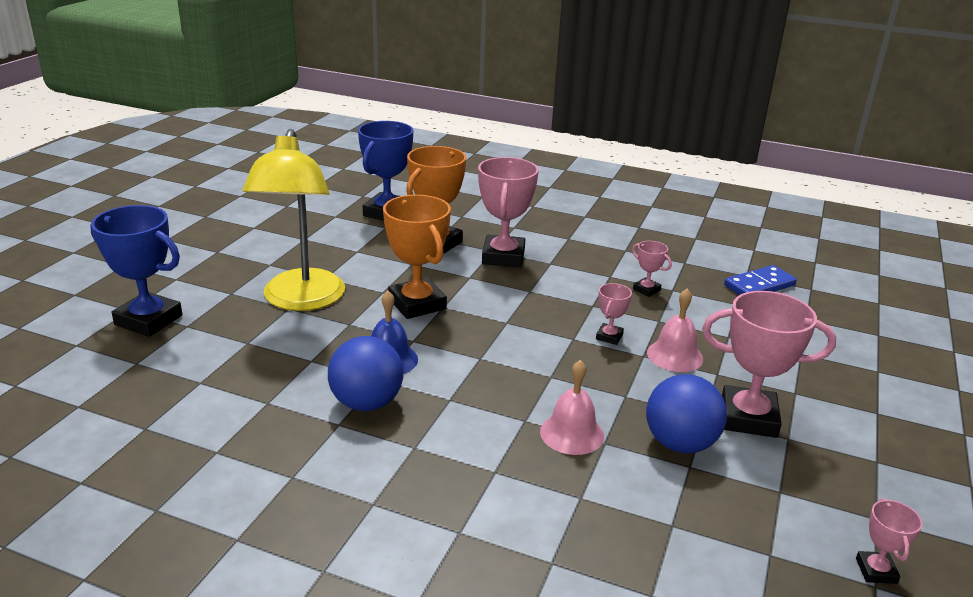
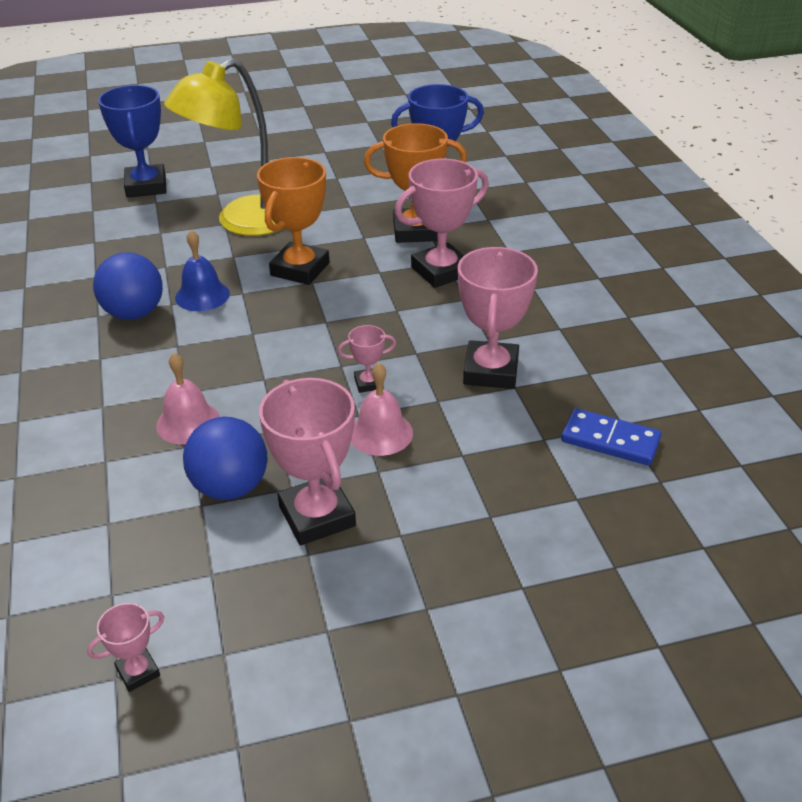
camera: 55 degrees right, 10 degrees up
(646, 290) = (491, 371): pink trophy -> pink trophy, size x2.09

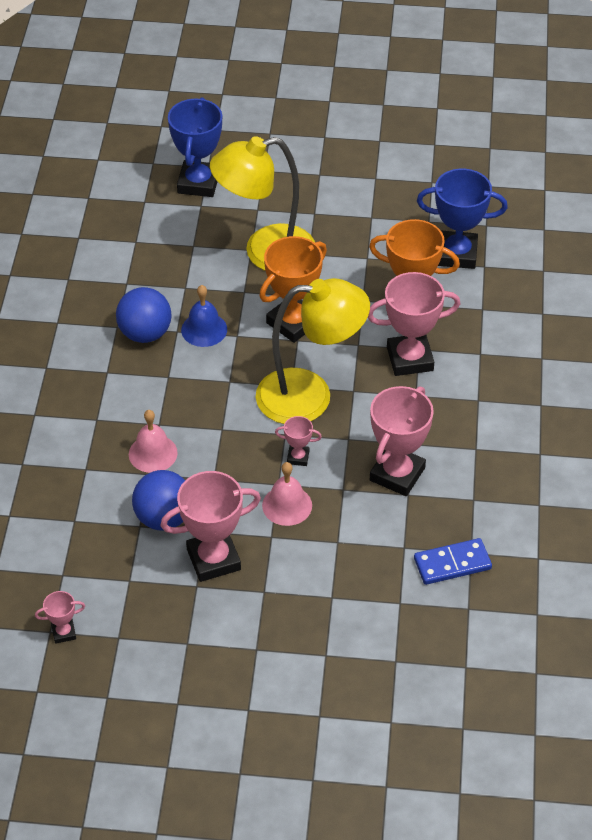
camera: 20 degrees right, 10 degrees up
(317, 516) = (213, 559): pink trophy -> pink trophy turned 75 degrees clockwise
(352, 325) = (310, 396): none -> yellow lamp
(610, 440) = (452, 564): blue domino -> blue domino turned 60 degrees counterclockwise

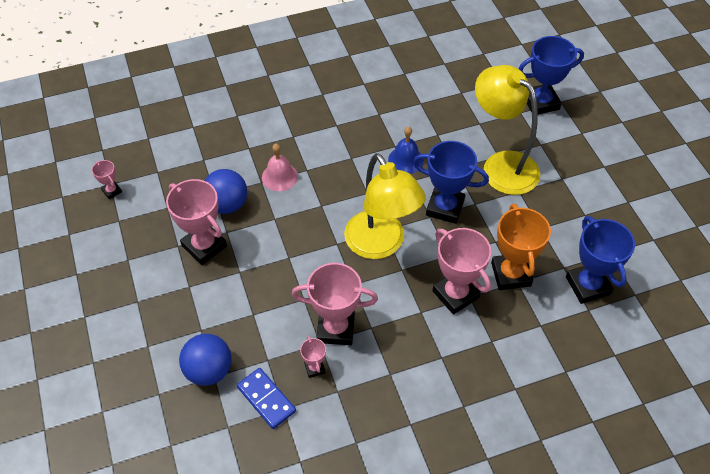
camera: 65 degrees right, 5 degrees up
(145, 333) = (382, 130): blue ball -> blue ball (209, 370)
(287, 505) = (272, 270): pink bell -> none
(293, 323) = (445, 208): orange trophy -> blue trophy
(298, 457) = (319, 260): pink trophy -> pink trophy (314, 368)

